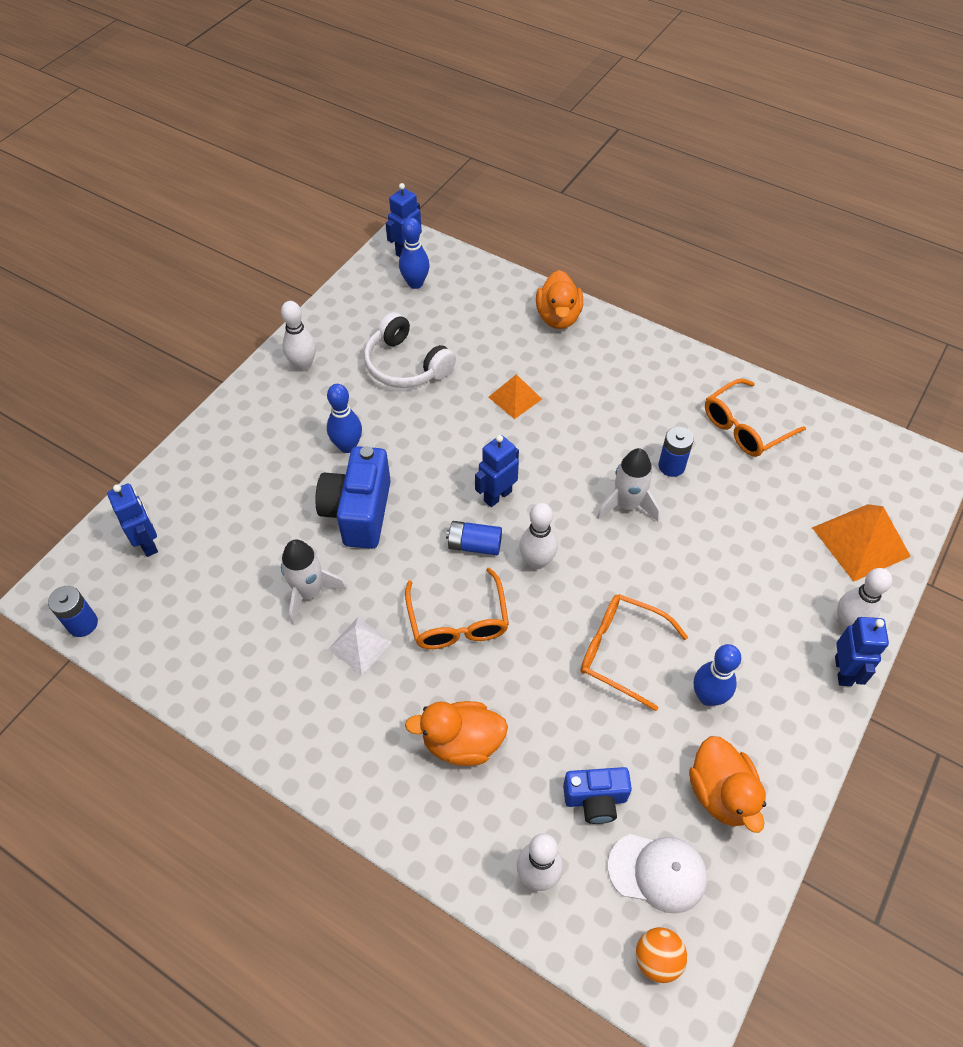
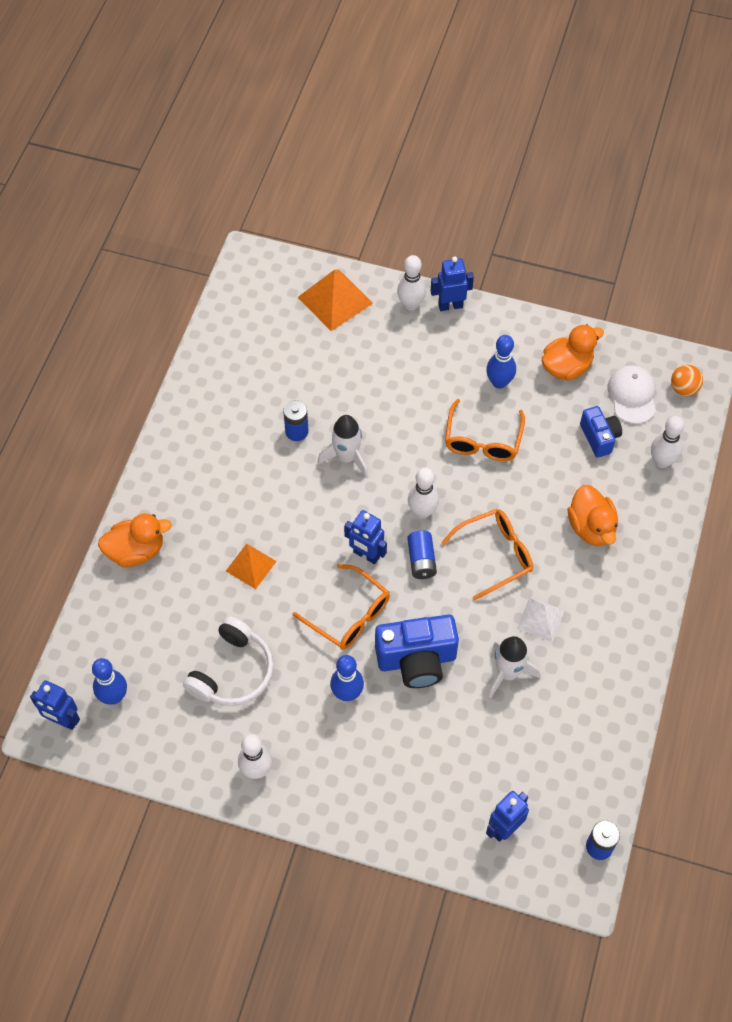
camera: 105 degrees left, 5 degrees up
(745, 427) = (239, 384): orange glasses -> orange glasses (349, 615)

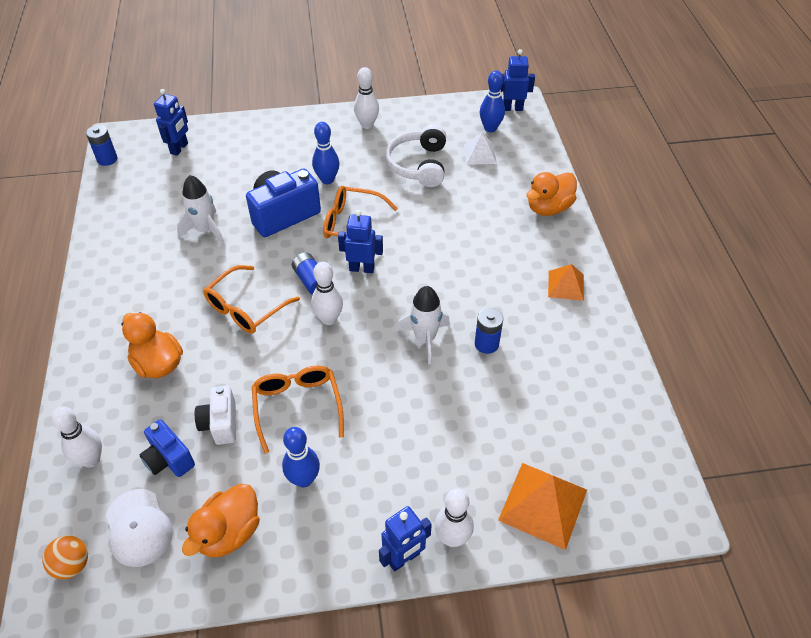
camera: 155 degrees right, 10 degrees down
(251, 566) = (452, 229): orange pyramid -> orange pyramid (566, 285)
(540, 619) = (188, 274): white pyramid -> white pyramid (480, 154)
(550, 450) = (220, 424): none -> white camera

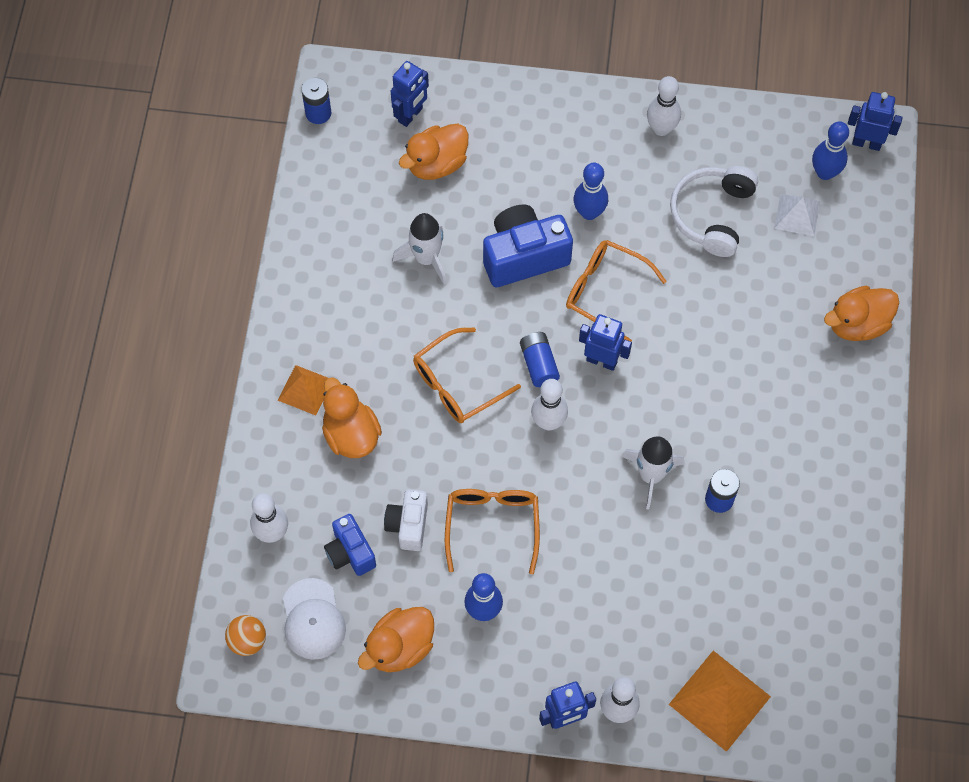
camera: 15 degrees right, 15 degrees up
(204, 172) = (436, 164): none -> orange duck
(566, 285) = (838, 444): orange pyramid -> orange pyramid (305, 390)

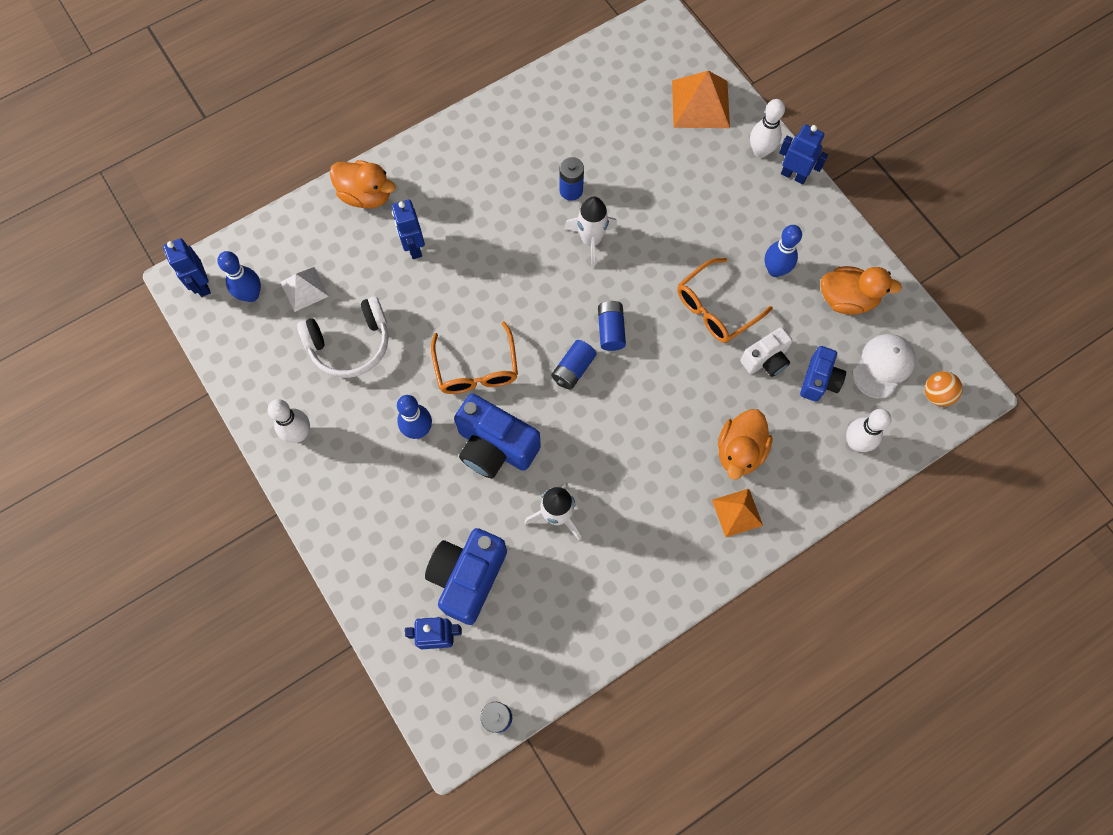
camera: 130 degrees left, 5 degrees up
(436, 164) = (468, 577): orange duck -> blue camera
(457, 384) = (637, 411): orange glasses -> none
(548, 422) = (611, 330): white bowling pin -> blue battery
(602, 360) = (534, 331): blue robot -> blue robot (413, 247)

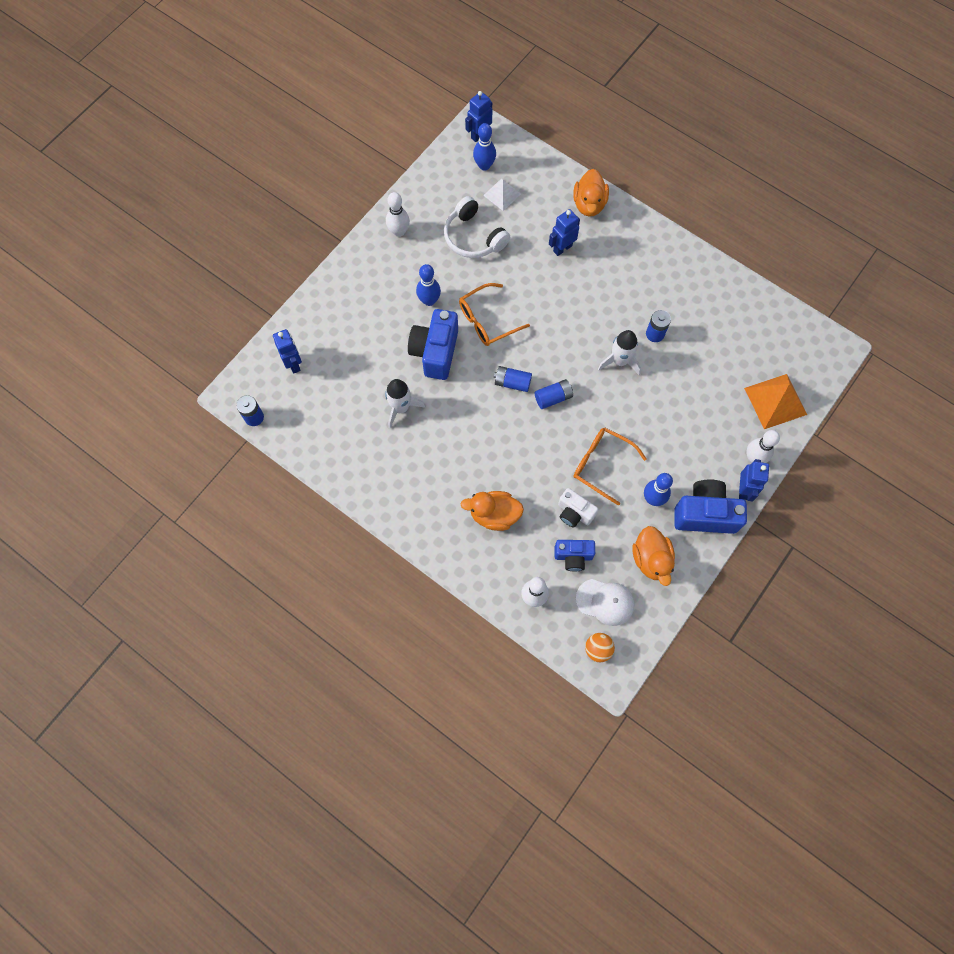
camera: 70 degrees right, 0 degrees up
(468, 577) = (339, 367): blue camera -> blue camera (705, 514)
(737, 512) = (447, 526): orange pyramid -> none

